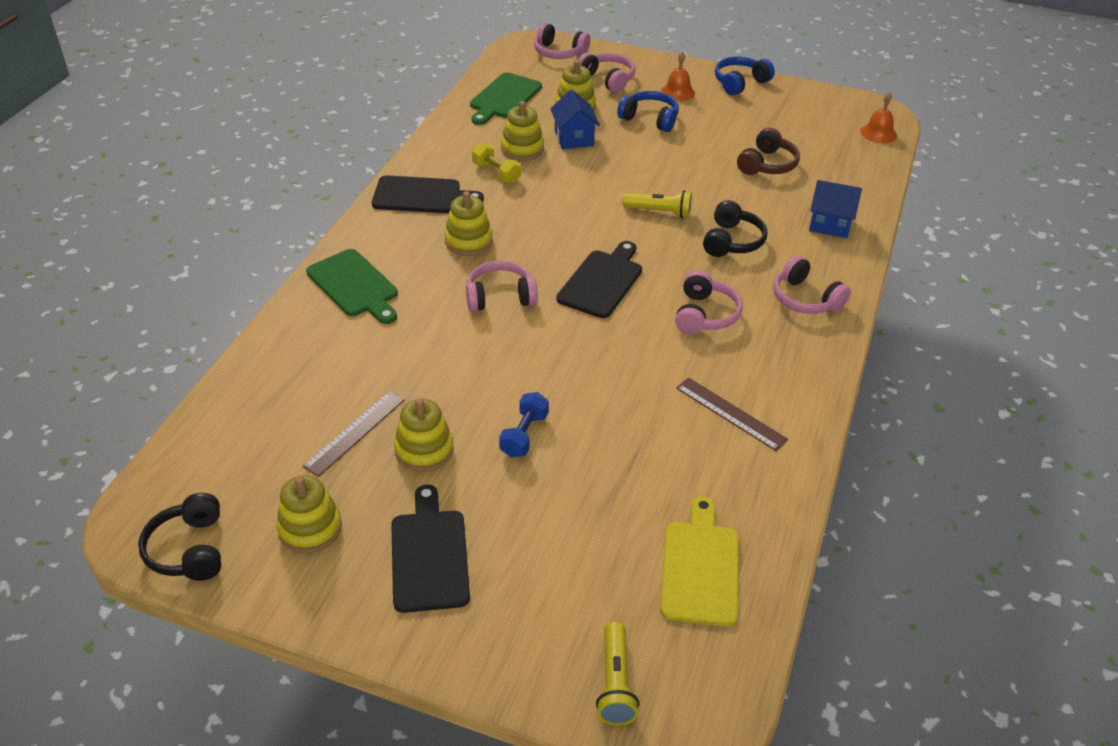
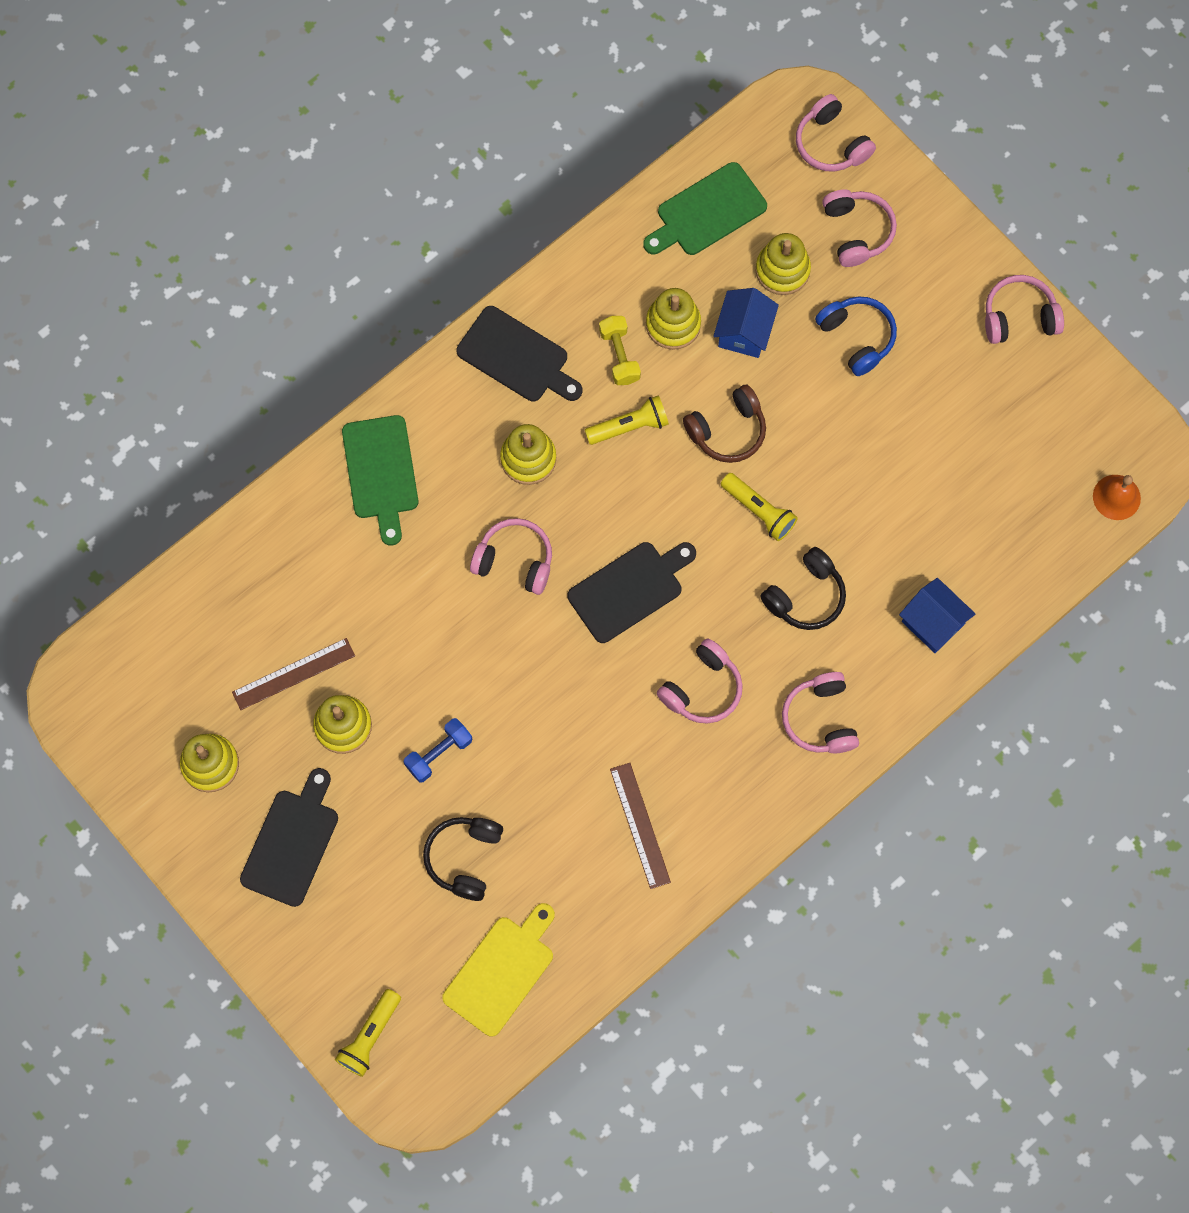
camera: 30 degrees right, 30 degrees up
(189, 549) = (107, 736): black headphones -> black headphones (465, 858)
(531, 202) = (629, 426): none -> yellow flashlight
(677, 92) = (927, 299): orange bell -> none
(740, 83) = (1019, 317): blue headphones -> pink headphones
(767, 164) = (937, 489): brown headphones -> brown headphones (727, 430)

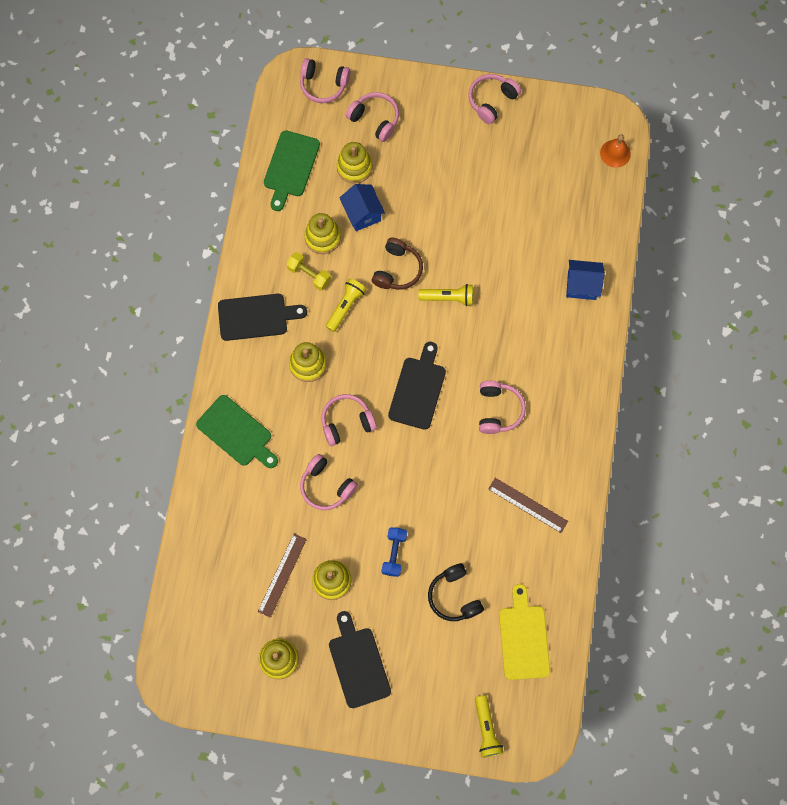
camera: 40 degrees left, 0 degrees up
(805, 596) = (508, 322): black headphones -> none
(820, 718) = (569, 377): pink headphones -> pink headphones (326, 486)
(857, 338) = (421, 173): blue headphones -> none

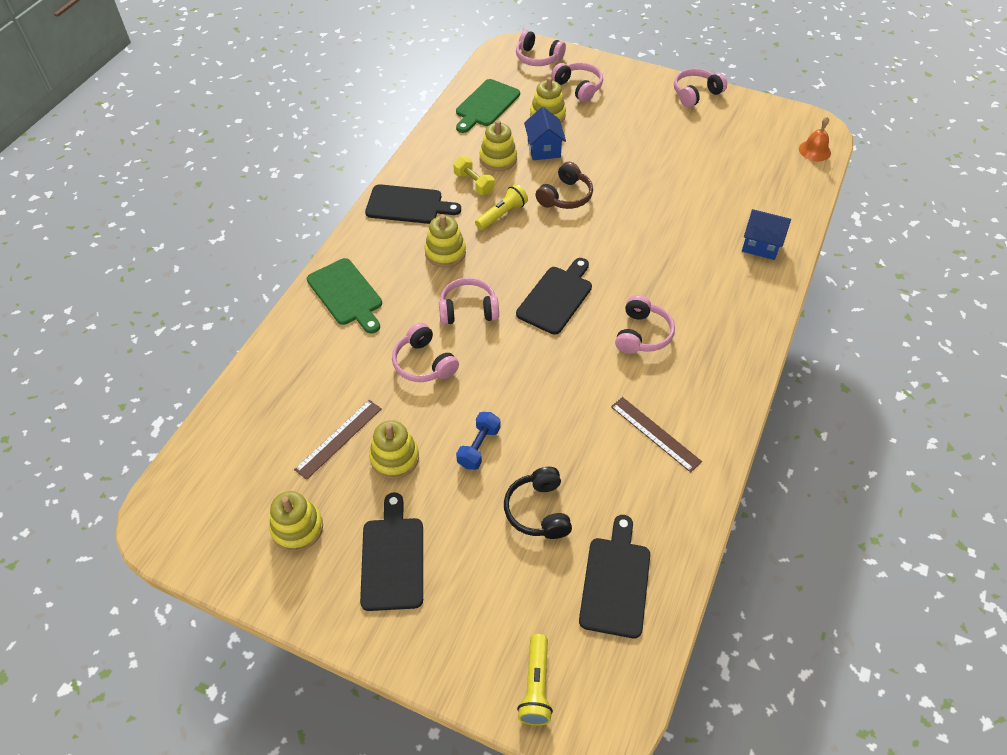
camera: 15 degrees right, 20 degrees down
(448, 298) = (612, 228): yellow flashlight -> none
(523, 638) = (615, 582): yellow cutting board -> black cutting board

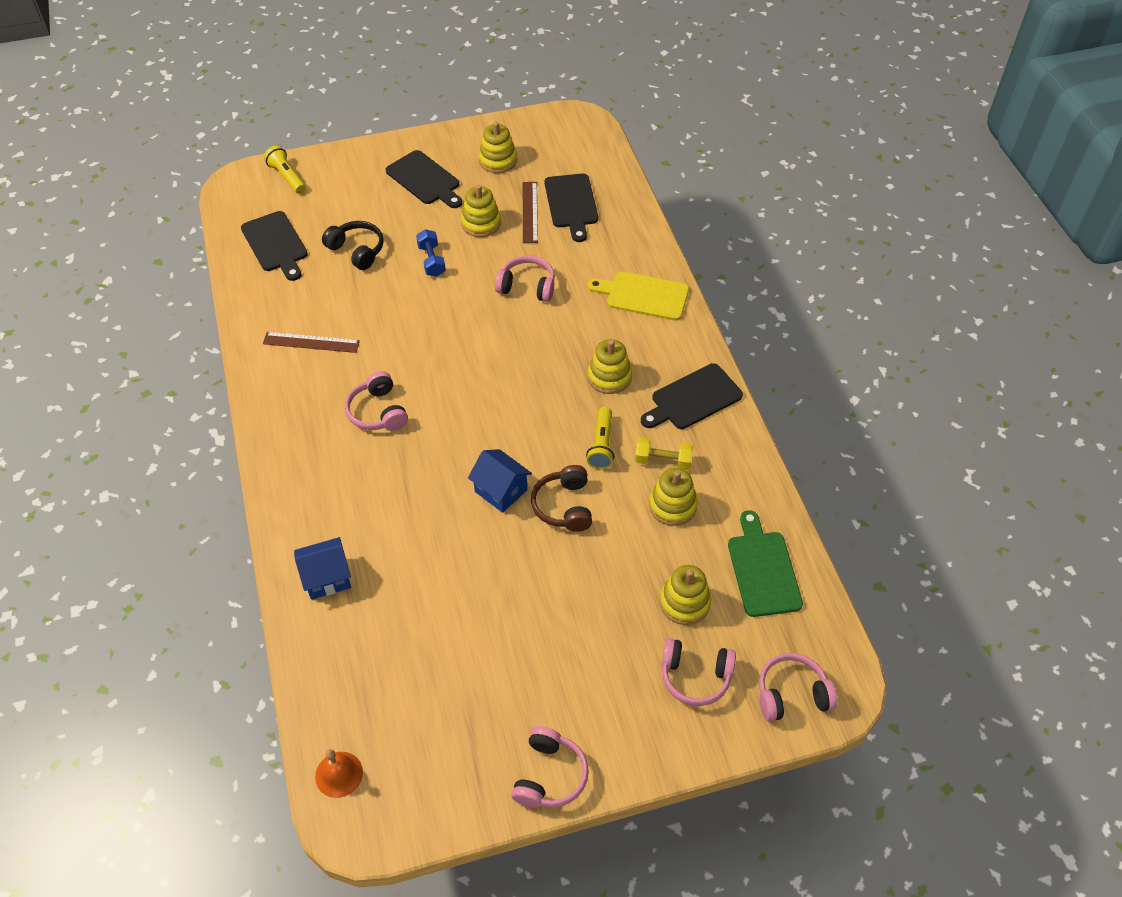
camera: 140 degrees right, 0 degrees up
(346, 294) = (643, 296): green cutting board -> yellow cutting board
(468, 310) = (537, 343): pink headphones -> none
(544, 149) = (641, 551): blue house -> blue house (501, 491)
(556, 298) = (476, 398): black cutting board -> black cutting board (571, 204)

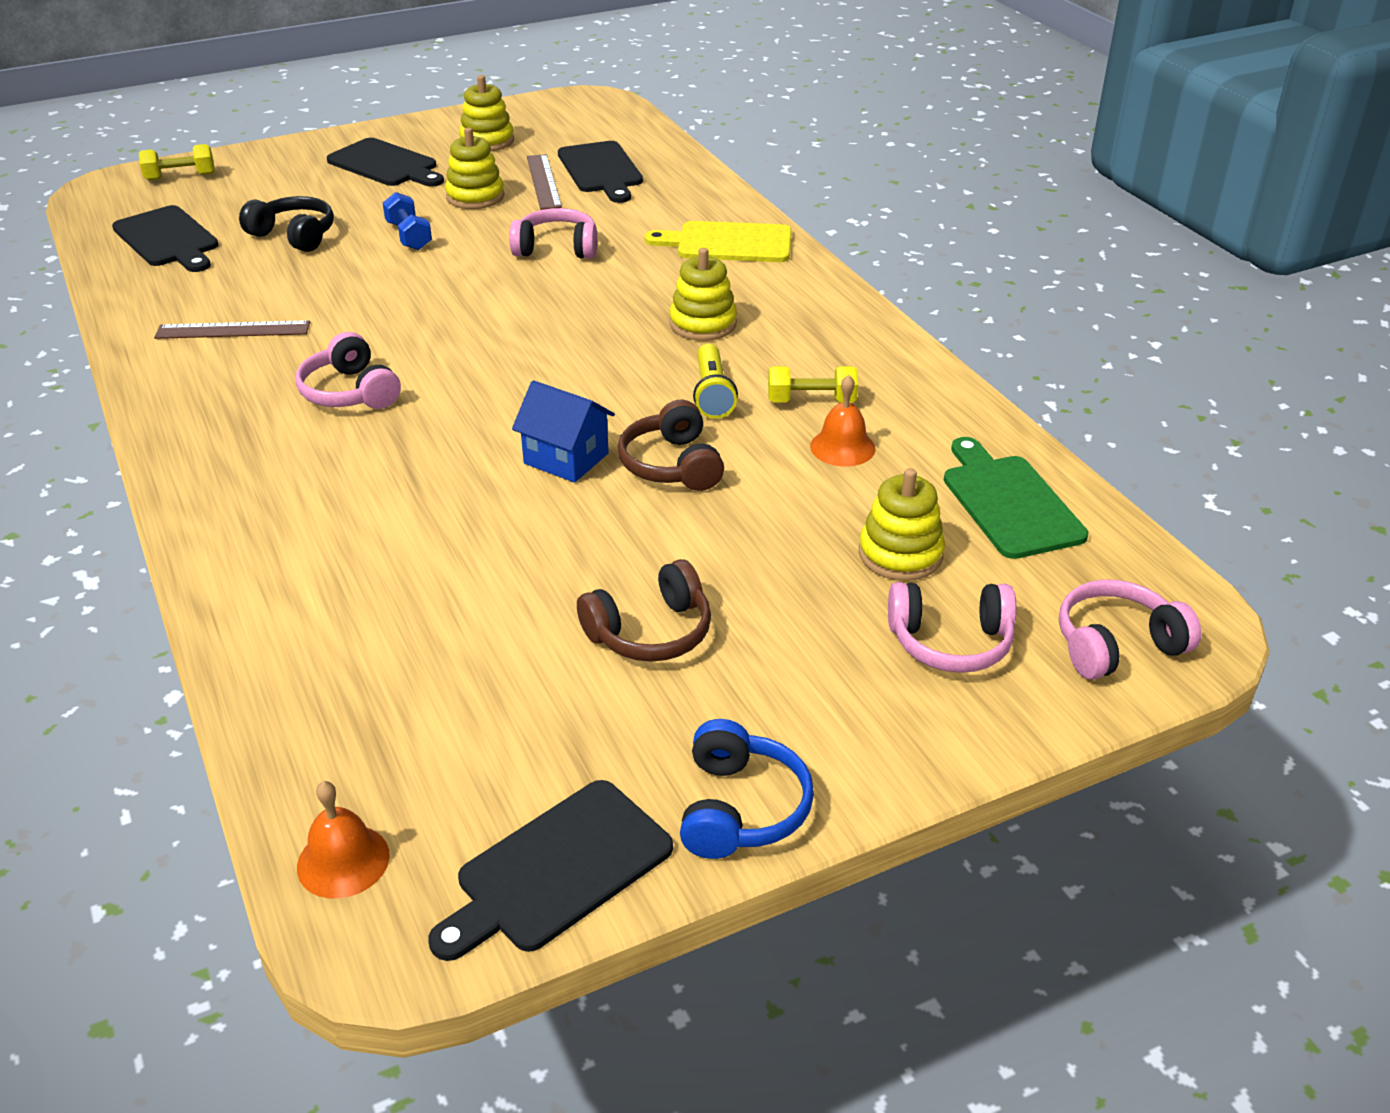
camera: 10 degrees left, 15 degrees down
(287, 177) = (180, 177): yellow flashlight -> yellow dumbbell
(327, 578) = (288, 592): blue house -> none
(525, 641) = (650, 632): none -> brown headphones
(549, 775) = (740, 808): pink headphones -> blue headphones
(672, 506) = (842, 447): yellow stacking toy -> orange bell
(693, 398) = (834, 334): black cutting board -> black cutting board (558, 869)

